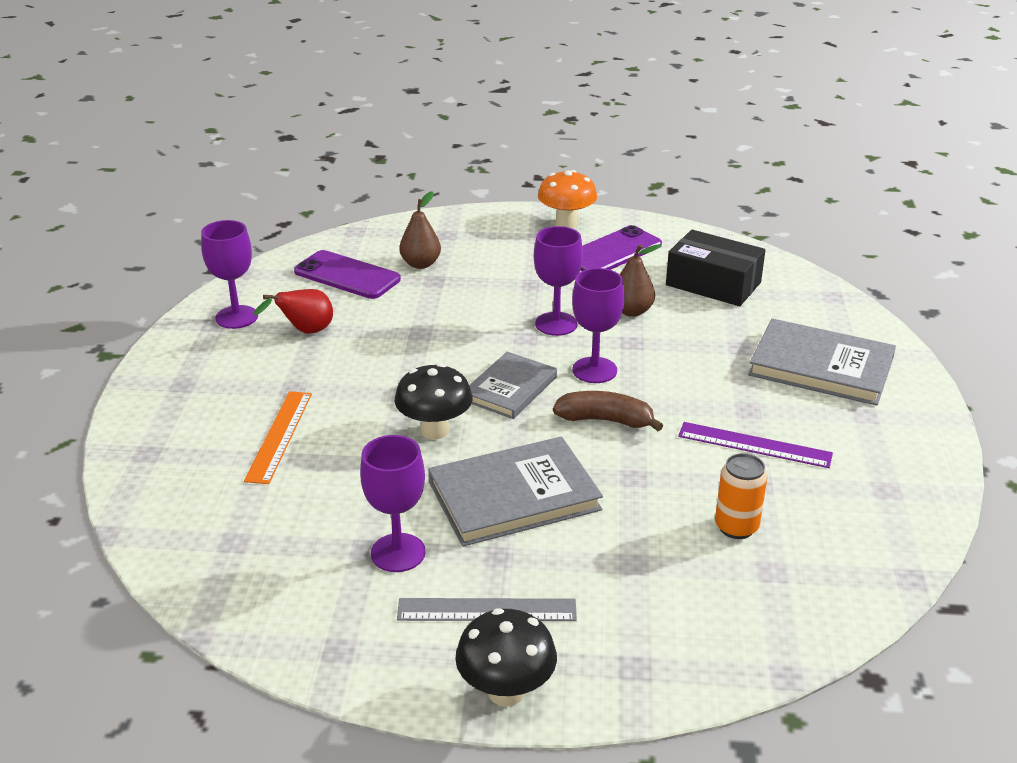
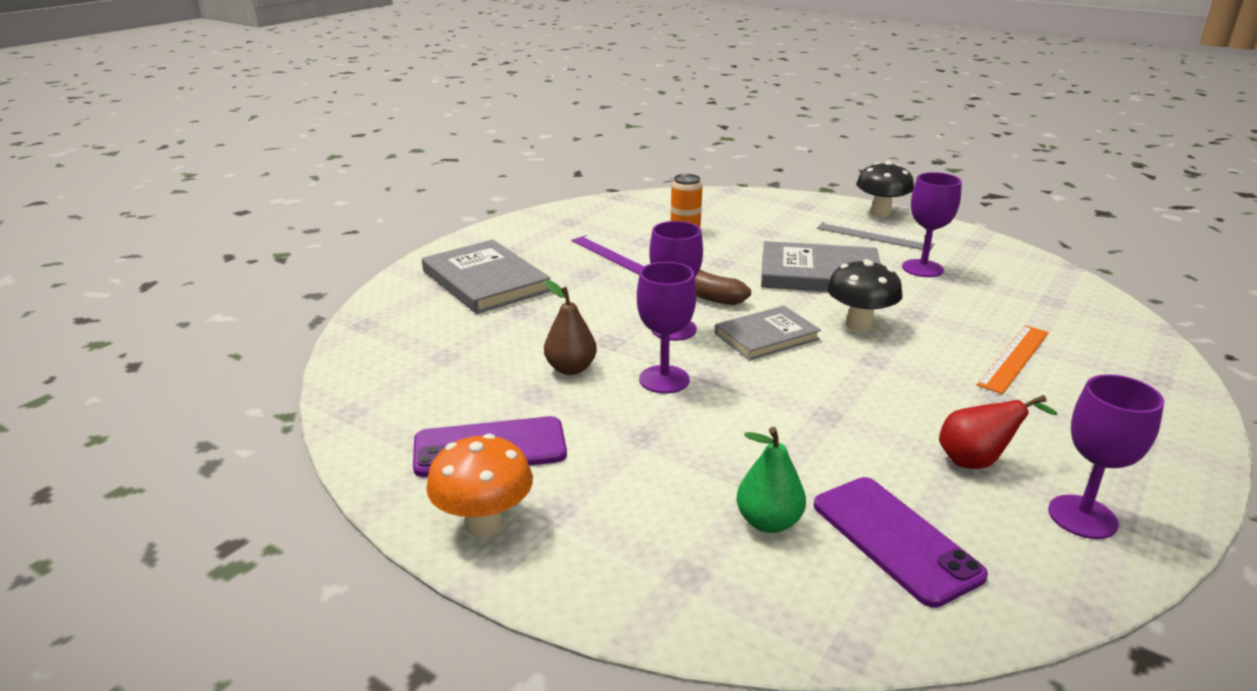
camera: 150 degrees left, 5 degrees down
(421, 264) = (768, 522): brown pear -> green pear
(713, 284) = (446, 370): black box -> none

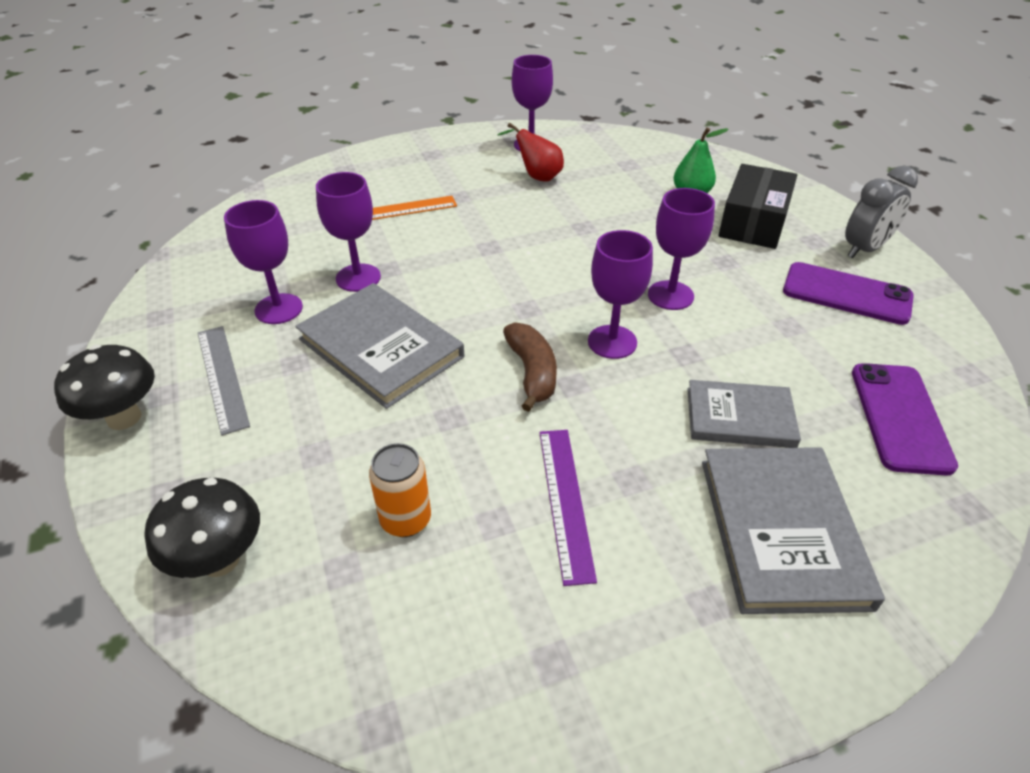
camera: 145 degrees left, 15 degrees up
(484, 523) = (864, 249): orange mushroom -> grey clock
(570, 368) = (744, 338): brown pear -> none
(650, 507) = (753, 222): none -> black box
(766, 336) = (539, 299): grey book -> grey book (740, 417)
(859, 324) = (448, 277): black mushroom -> black mushroom (220, 560)
(895, 539) = (634, 168): purple phone -> purple phone (900, 417)
(918, 301) = (358, 278): none -> purple goblet

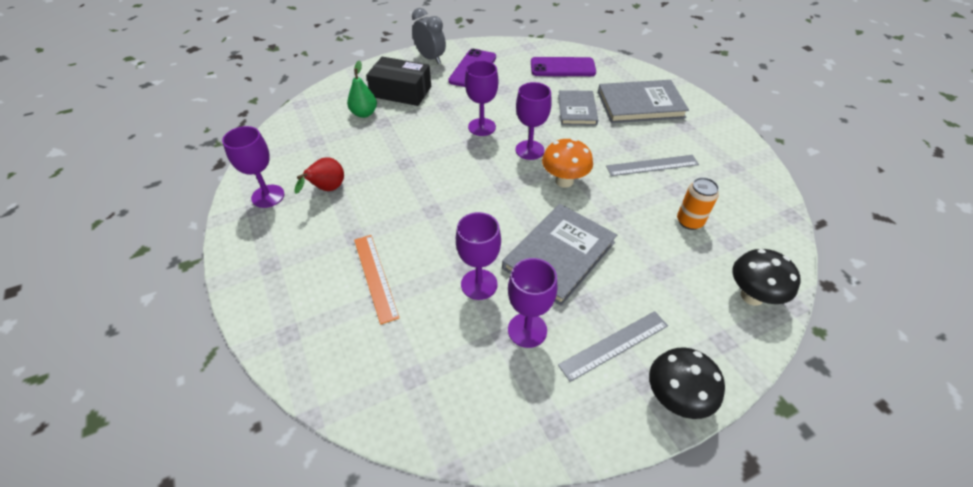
camera: 95 degrees left, 5 degrees up
(532, 372) = (564, 181): brown banana -> orange mushroom
(565, 501) = (652, 165): purple ruler -> grey ruler

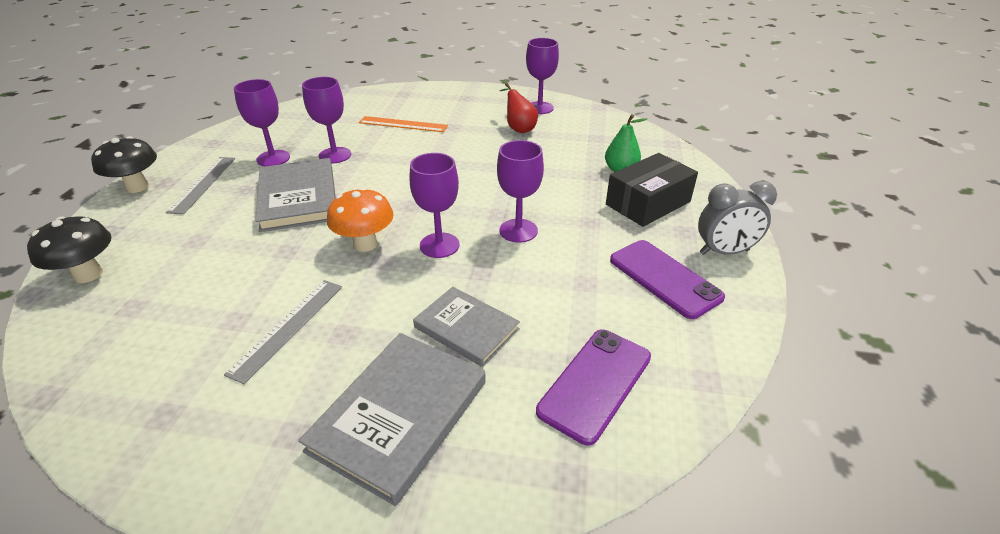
camera: 125 degrees right, 10 degrees down
(689, 221) = (193, 296): orange can -> none

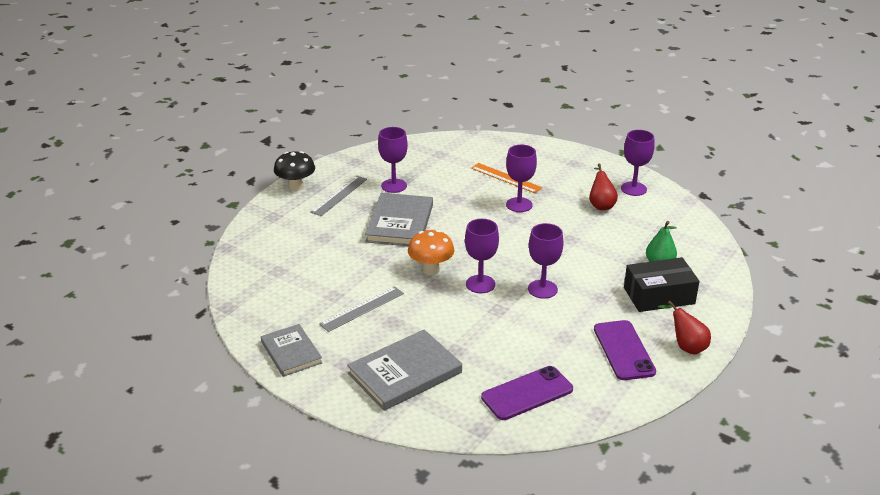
camera: 25 degrees right, 5 degrees down
(88, 274) = (257, 243): black mushroom -> none
(335, 155) = (440, 194): purple goblet -> purple goblet (519, 205)
(466, 328) = (468, 341): grey book -> grey book (291, 352)
(724, 252) = (686, 346): grey clock -> red pear

